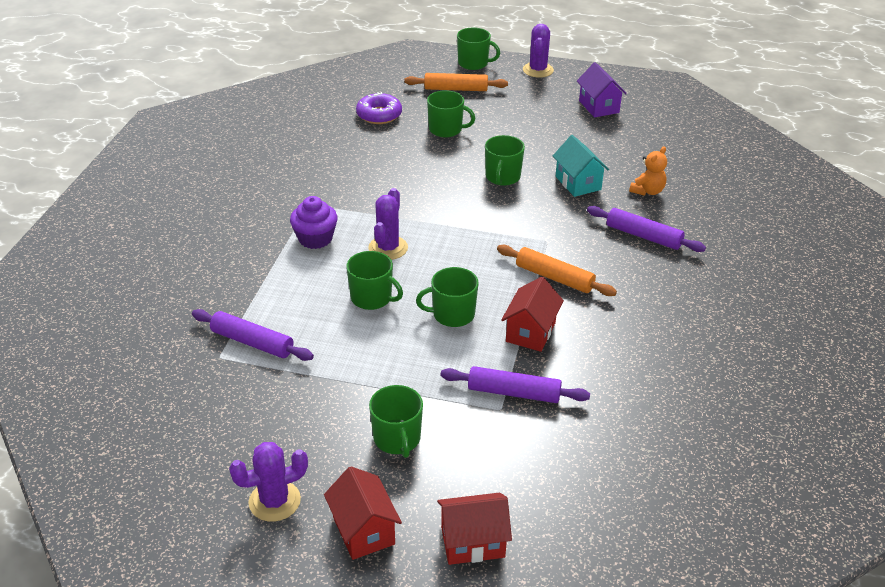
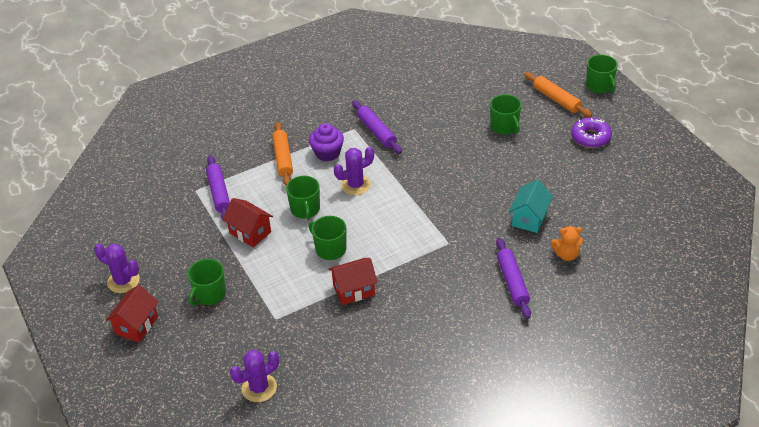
camera: 50 degrees right, 5 degrees up
(379, 115) = (479, 90): purple donut -> purple donut (590, 137)
(472, 542) = (169, 370): red house -> red house (250, 232)
(502, 177) = (488, 183): green mug -> none
(513, 392) = (294, 315): purple rolling pin -> purple rolling pin (376, 131)
(538, 70) = (638, 117): purple cactus -> purple cactus (259, 388)
(554, 277) = (416, 268): orange rolling pin -> orange rolling pin (283, 158)
(598, 106) = (636, 172): purple house -> none

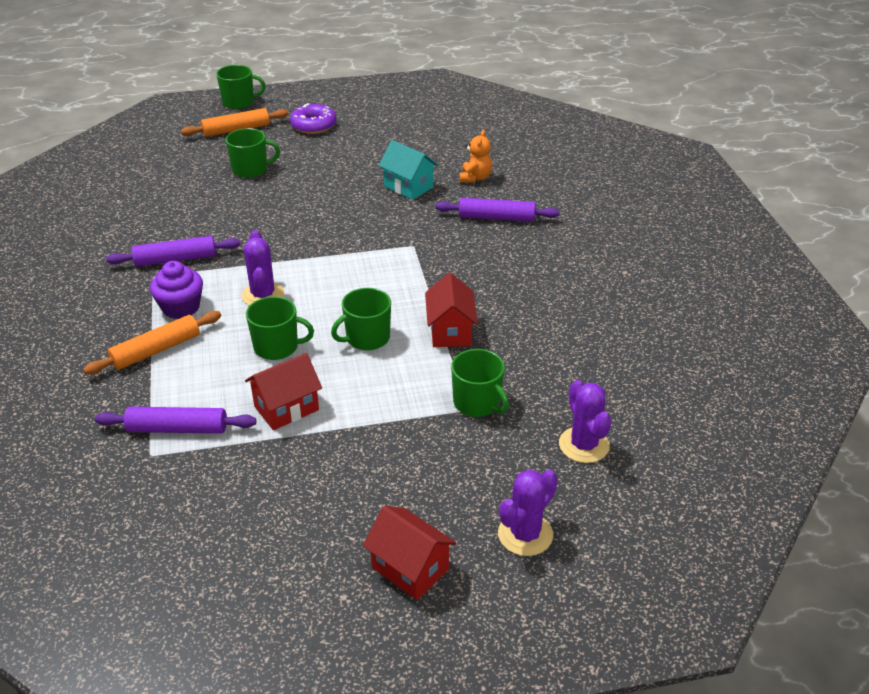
camera: 75 degrees left, 5 degrees down
(123, 281) = (302, 575): purple cactus -> purple cactus (525, 534)
(209, 294) = (387, 470): green mug -> green mug (477, 403)
(283, 158) = (156, 350): orange rolling pin -> orange rolling pin turned 45 degrees counterclockwise

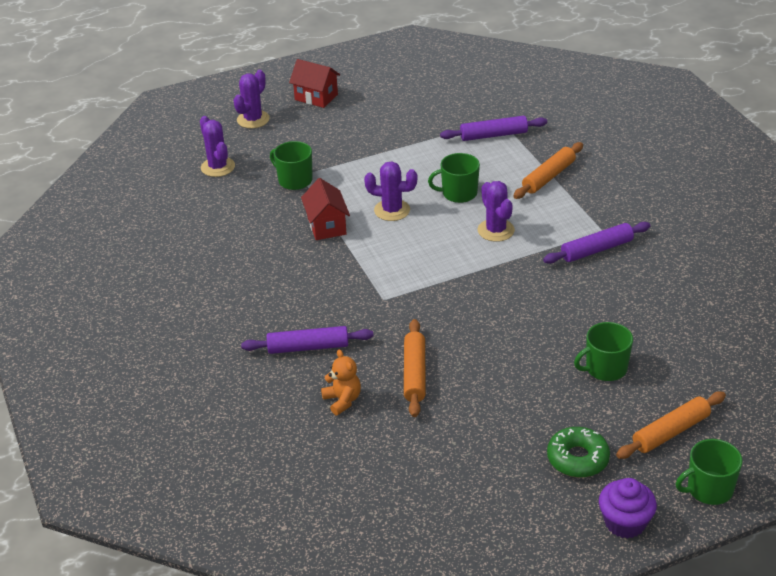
camera: 170 degrees right, 0 degrees up
(181, 307) = (556, 210): purple cupcake -> purple cupcake (625, 522)
(286, 408) = (428, 157): red house -> none
(313, 125) = (577, 458): purple donut -> green donut
(367, 338) = (392, 210): green mug -> purple cactus
(408, 186) = (414, 374): turquoise house -> orange rolling pin
(475, 178) = (342, 400): orange teddy bear -> orange teddy bear turned 150 degrees clockwise

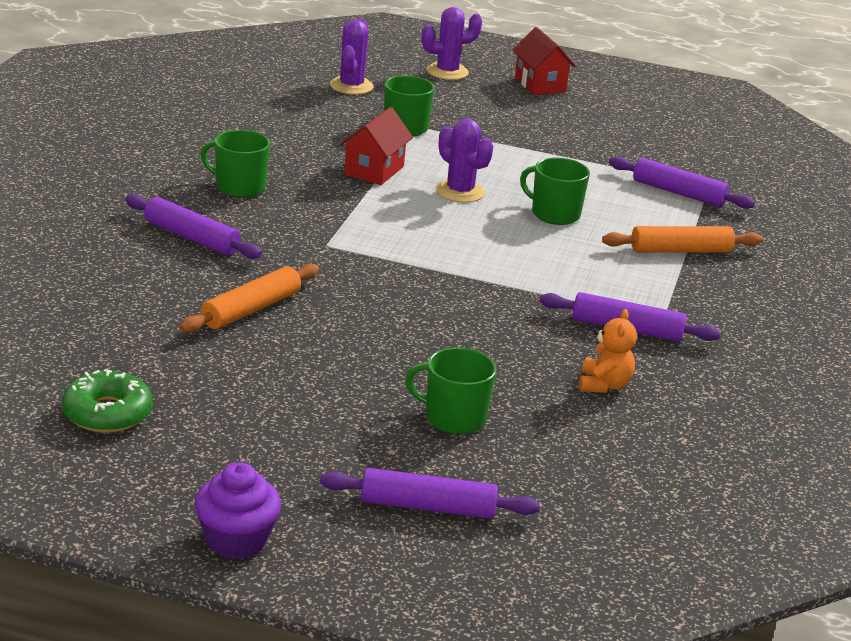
camera: 35 degrees right, 10 degrees down
(342, 400) = (149, 288): orange teddy bear -> orange teddy bear (604, 385)
(496, 230) = (541, 258): purple cactus -> none
(577, 458) = (286, 463): green donut -> green donut (107, 413)
(670, 432) = (427, 507): orange rolling pin -> purple rolling pin
(708, 489) = (379, 576): green mug -> green mug (239, 187)

